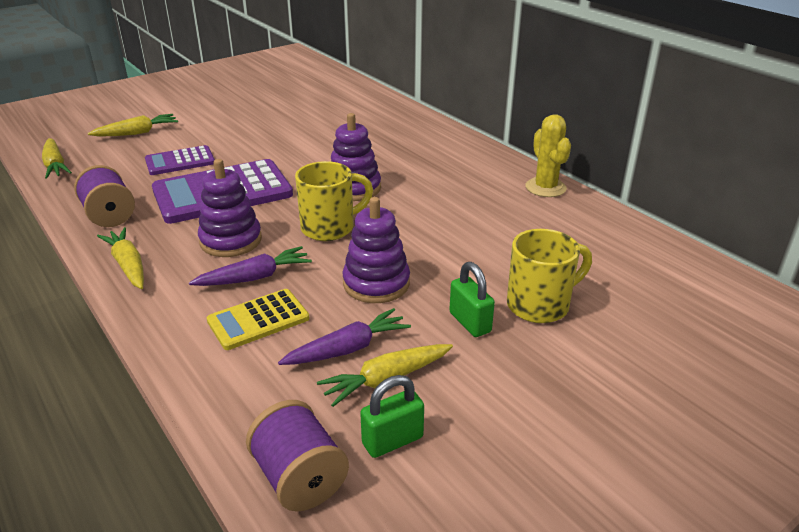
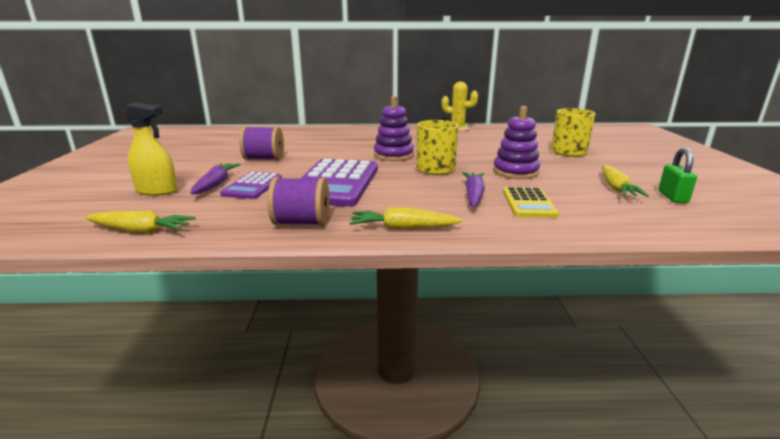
camera: 55 degrees left, 10 degrees down
(137, 133) = (157, 191): yellow carrot -> yellow spray bottle
(231, 240) = (413, 193): purple stacking toy -> none
(299, 478) = (702, 222): purple spool -> purple spool (264, 159)
(348, 349) = (579, 189): purple carrot -> purple carrot (216, 184)
(470, 322) = (573, 164): green padlock -> none

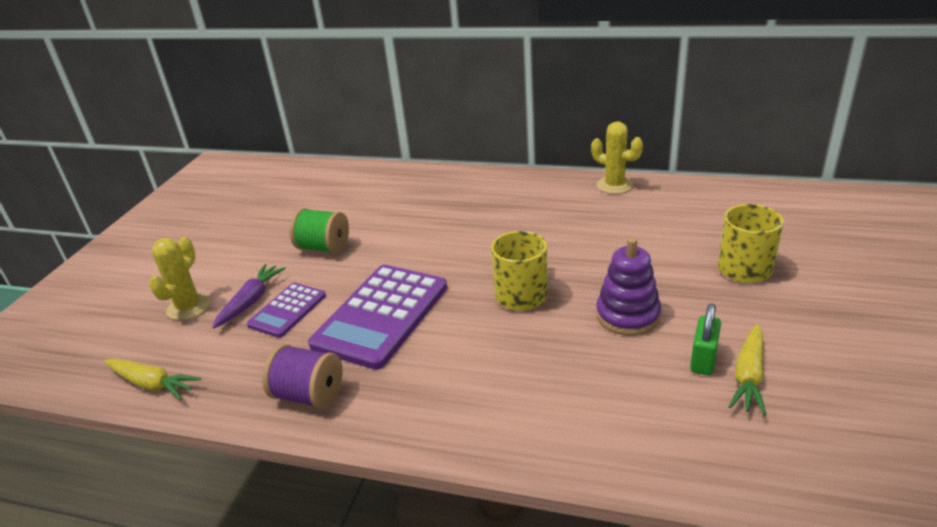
camera: 20 degrees right, 10 degrees up
(157, 191) = (188, 307): yellow spray bottle -> yellow cactus
(264, 159) = (324, 247): purple spool -> green spool
(393, 155) = (485, 254): purple stacking toy -> none
(402, 228) = (412, 424): yellow carrot -> none
(473, 195) = (535, 366): purple carrot -> none
(528, 203) = (597, 395): yellow calculator -> none
(672, 197) = (819, 411): green padlock -> green padlock (703, 360)

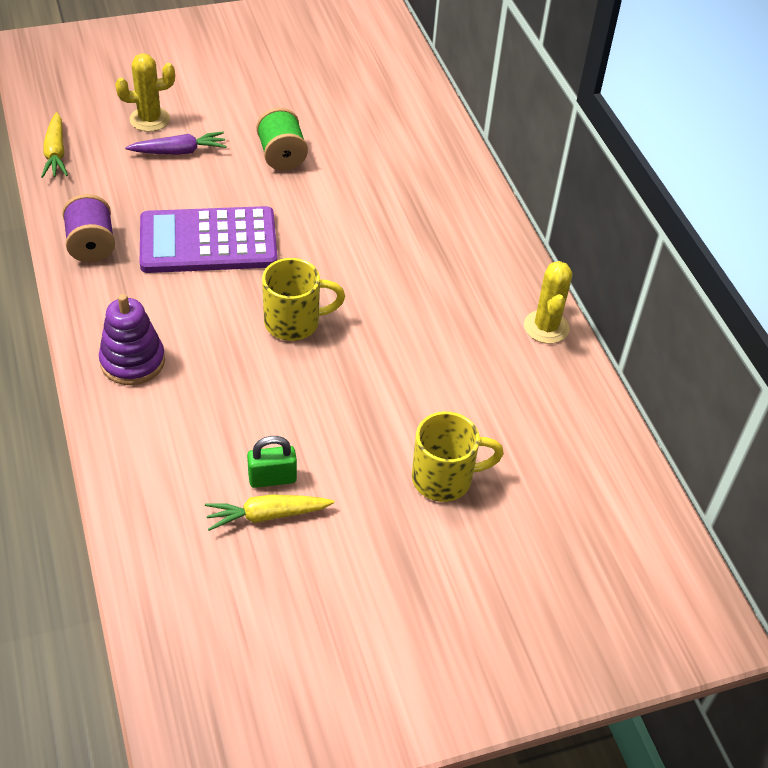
camera: 50 degrees right, 15 degrees up
(287, 310) = (181, 180): purple calculator -> none
(627, 315) = (307, 407): purple stacking toy -> purple stacking toy (132, 361)

